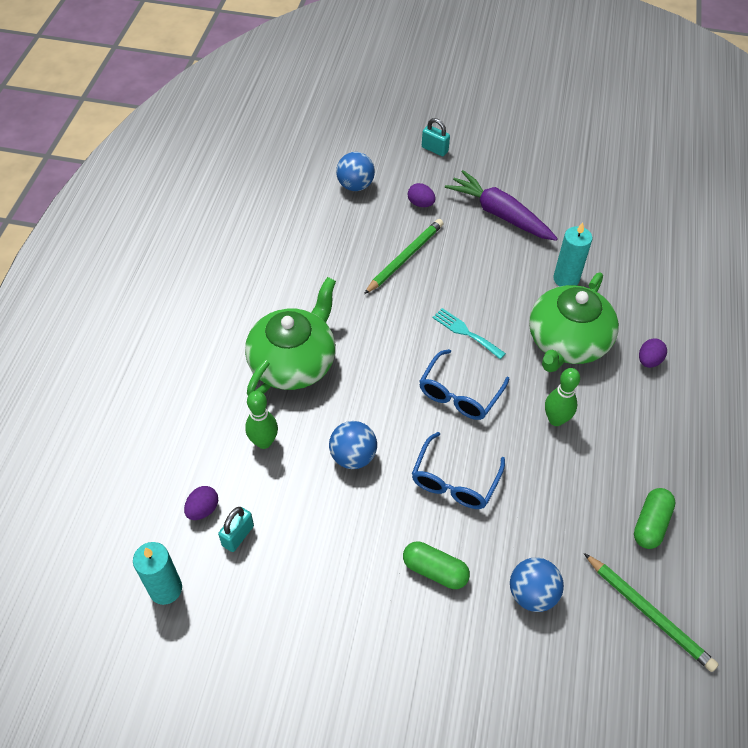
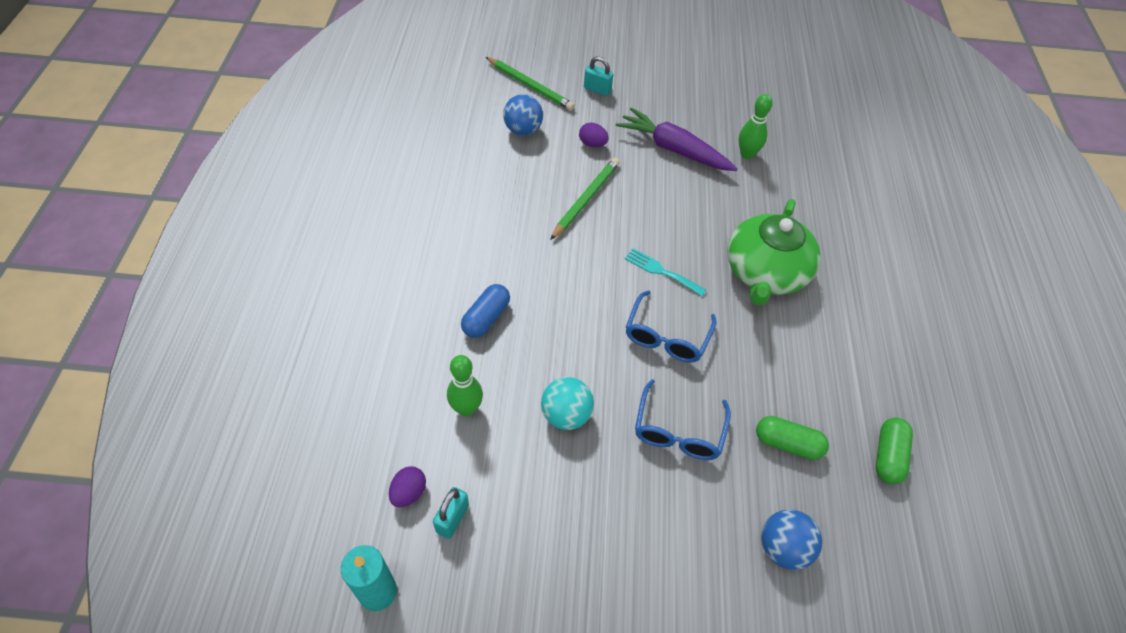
camera: 10 degrees left, 0 degrees up
(293, 362) = (486, 318): green teapot -> blue capsule
(353, 456) = (566, 415): blue ball -> turquoise ball
(435, 570) = (675, 534): green capsule -> green capsule (787, 444)
(556, 419) = (770, 354): green bowling pin -> green bowling pin (747, 154)
(566, 279) = (751, 209): turquoise candle -> none
(648, 613) = (907, 555): green pencil -> green pencil (530, 86)
(649, 361) = (849, 285): purple egg -> none

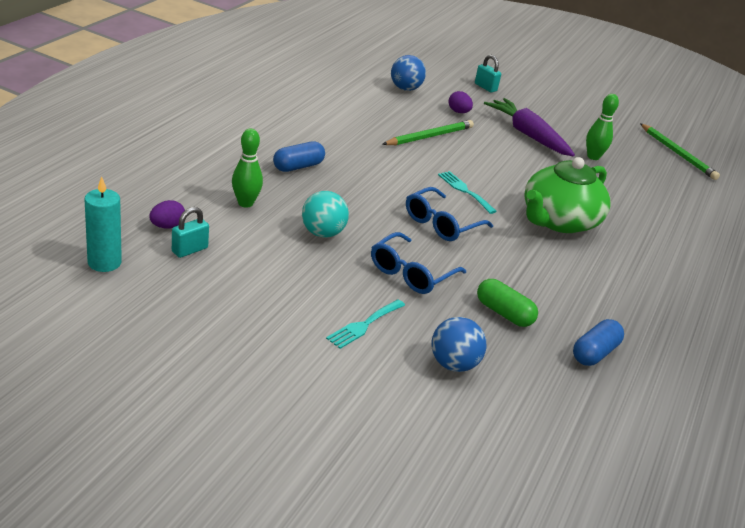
camera: 20 degrees right, 20 degrees down
(530, 86) = (429, 70): green pencil -> green pencil (677, 153)
(677, 538) = (364, 325): none -> turquoise fork
(888, 456) = (594, 353): green capsule -> blue capsule

